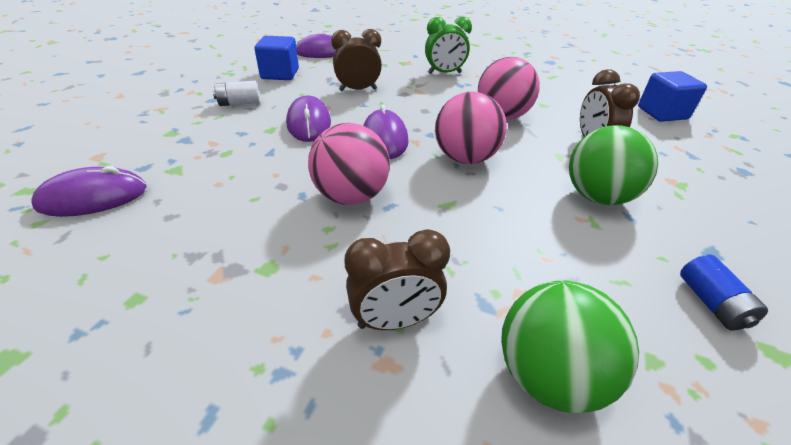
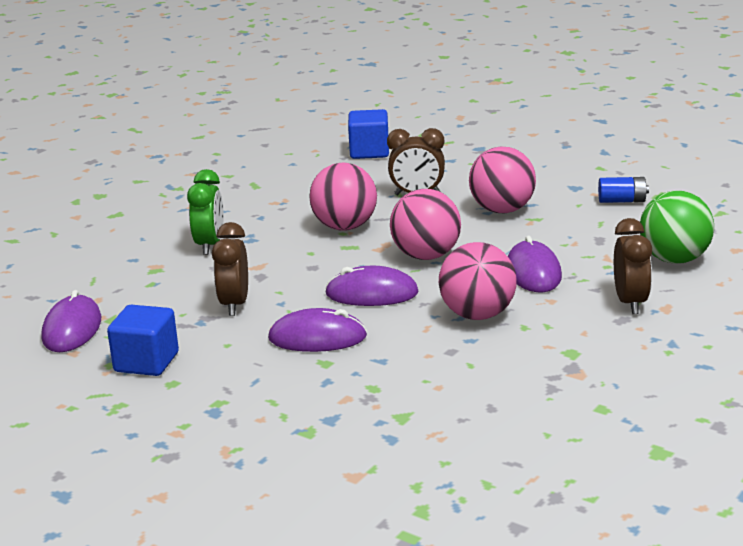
camera: 75 degrees left, 15 degrees down
(93, 197) = (447, 459): purple mouse -> purple mouse (533, 272)
(239, 103) = (238, 388): white battery -> none
(597, 196) = (502, 210): green ball -> pink ball

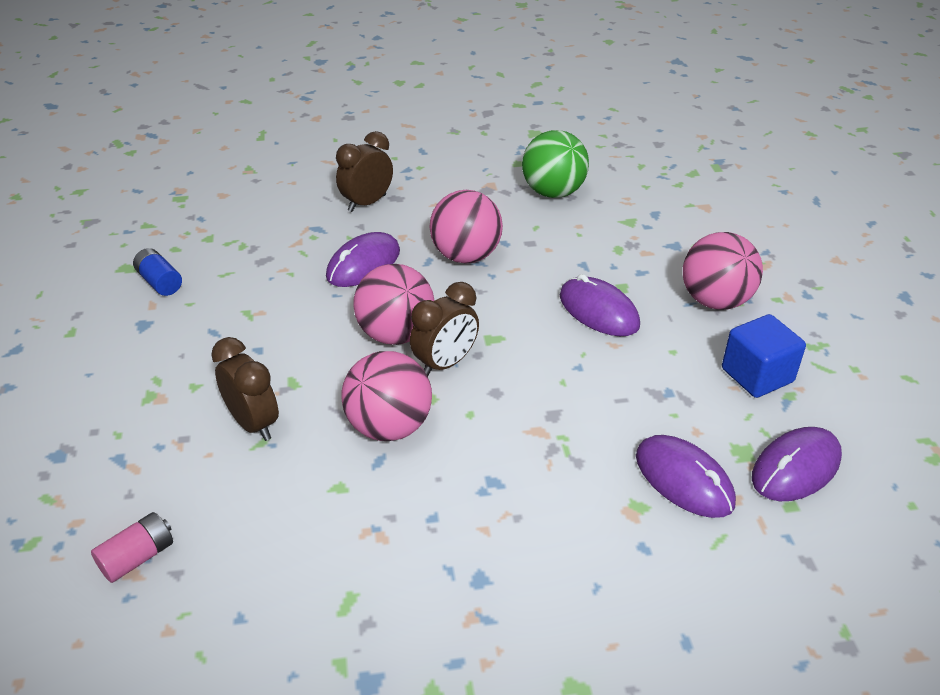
camera: 135 degrees left, 15 degrees up
(210, 245) = (542, 505): green clock -> none
(234, 305) = (618, 392): brown clock -> brown clock (445, 364)
(369, 152) = (137, 557): blue cube -> pink battery
(372, 293) = (499, 325): purple mouse -> purple mouse (684, 479)
(502, 210) = (245, 342): pink ball -> pink ball (715, 301)
(674, 259) = (269, 212): green ball -> green ball (553, 192)

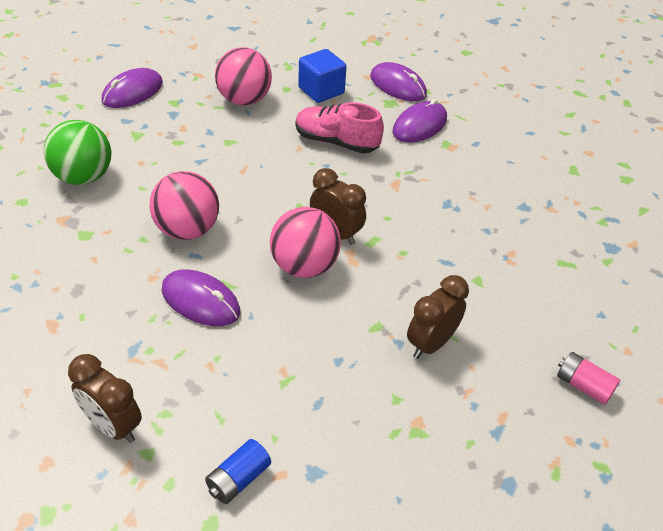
camera: 100 degrees left, 5 degrees up
(367, 203) = (86, 312): brown clock -> brown clock (113, 426)
(389, 427) = (412, 259): pink ball -> none
(598, 311) = (261, 154): purple mouse -> purple mouse (132, 92)
(630, 380) = (336, 142): none -> pink shoe

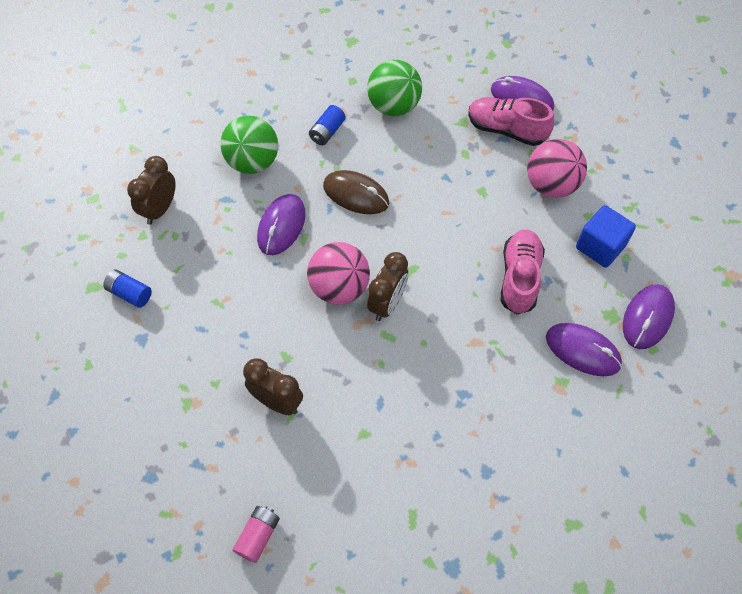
camera: 80 degrees right, 15 degrees up
(85, 236) = (327, 132): none -> blue battery
(90, 312) = (253, 162): none -> green ball
(165, 110) = (506, 130): none -> pink shoe
(187, 230) = (356, 194): pink ball -> brown mouse

